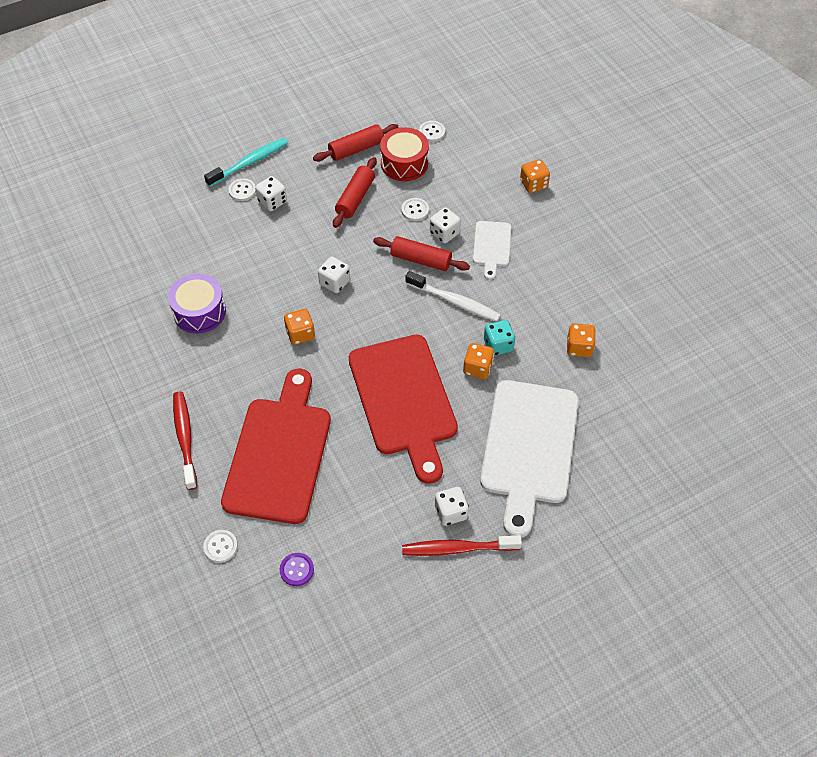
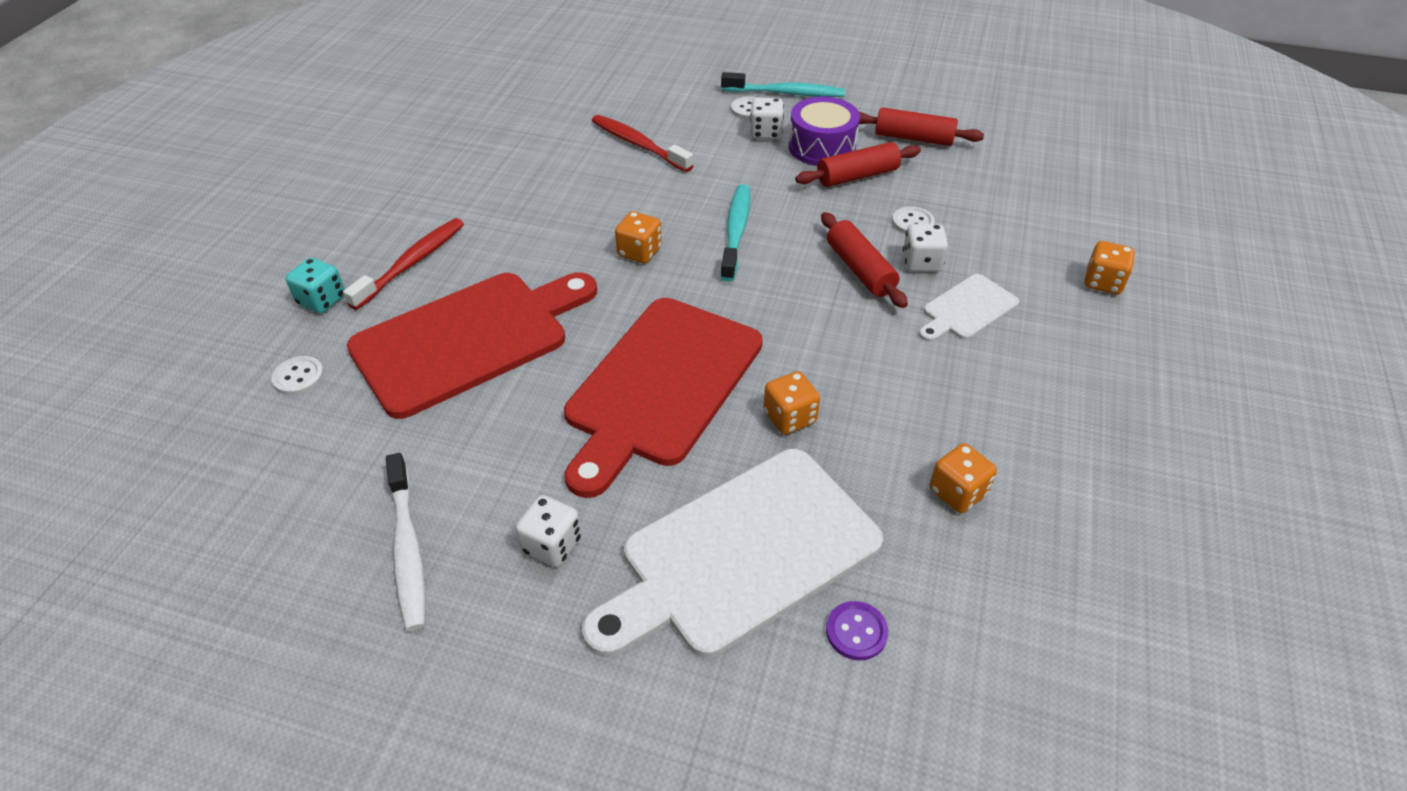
camera: 45 degrees right, 10 degrees down
(199, 311) = (574, 175): purple drum -> purple drum (822, 147)
(297, 570) = (324, 459): purple button -> purple button (856, 632)
(334, 282) = (736, 231): white dice -> turquoise toothbrush
(404, 163) = (954, 177): red drum -> none
(432, 132) = (1024, 168): white button -> none
(455, 301) = (849, 333): white toothbrush -> white toothbrush (407, 549)
(457, 548) = (503, 593): red toothbrush -> red toothbrush (638, 144)
(498, 345) = (847, 412): turquoise dice -> turquoise dice (322, 300)

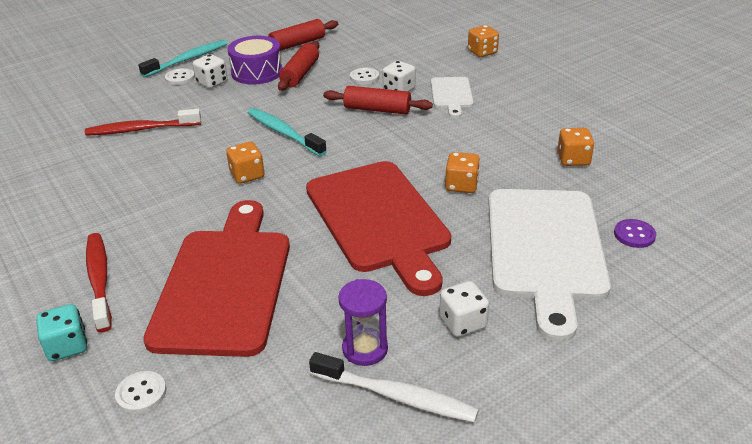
camera: 50 degrees left, 10 degrees down
(455, 489) = (365, 349): none -> purple hourglass

